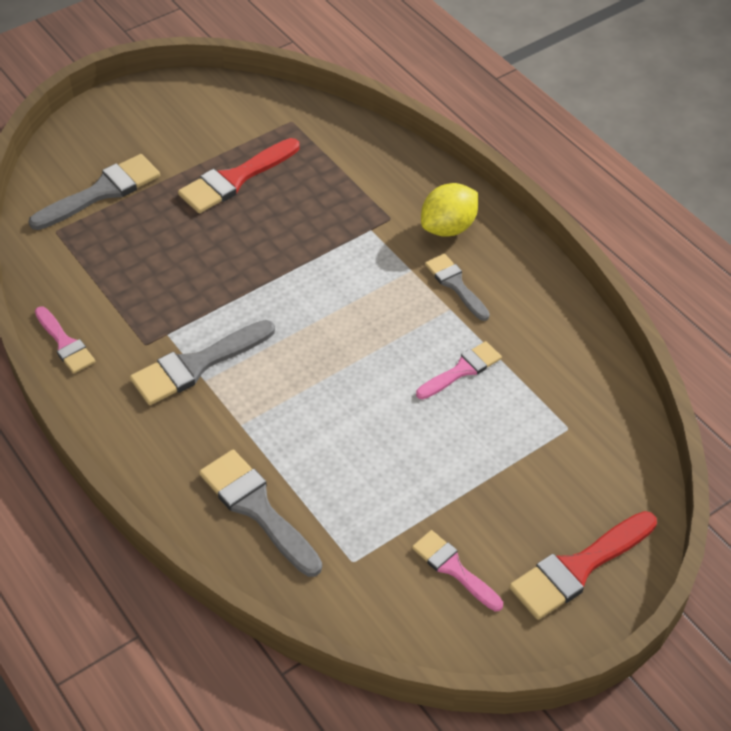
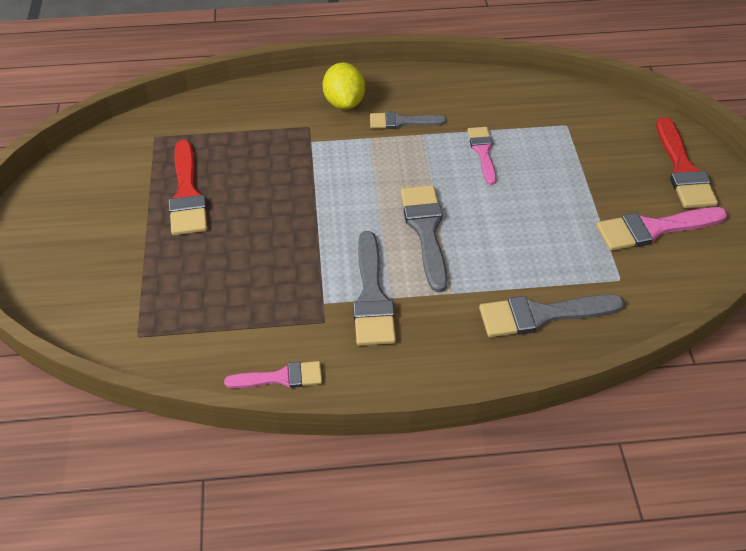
camera: 60 degrees left, 0 degrees up
(102, 192) = (120, 285): grey brush -> grey brush (425, 230)
(453, 568) = (653, 229): pink brush -> pink brush, size x1.58

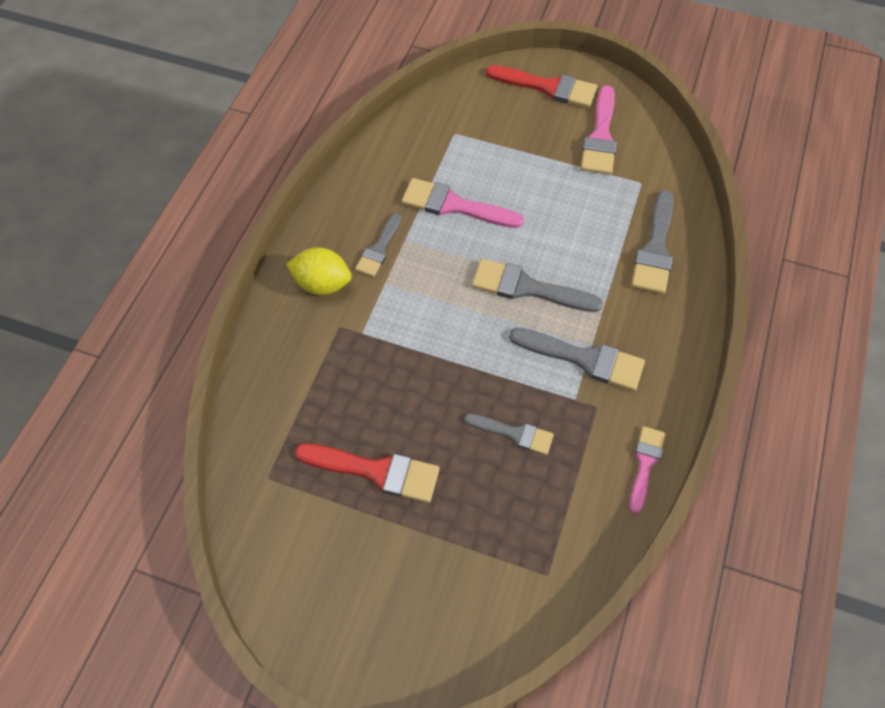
camera: 65 degrees left, 10 degrees up
(265, 270) = (514, 433): none -> grey brush
(483, 152) = (454, 205): pink brush -> pink brush, size x1.58

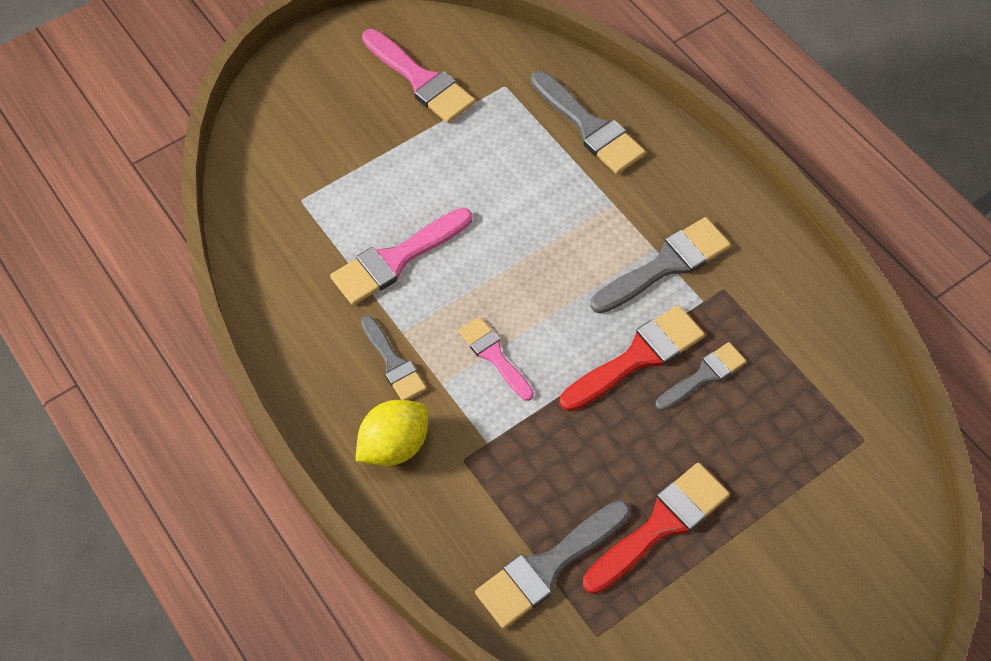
camera: 55 degrees left, 0 degrees up
(527, 288) = (550, 260): grey brush -> grey brush (547, 567)
(548, 87) = (317, 80): red brush -> red brush (638, 357)
(645, 464) = (807, 289): pink brush -> pink brush (494, 355)

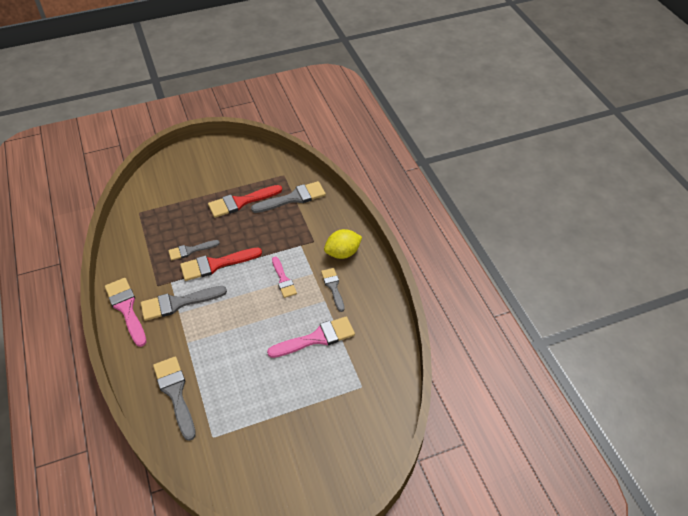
camera: 165 degrees left, 10 degrees down
(421, 80) = (265, 455): pink brush -> pink brush (126, 308)

